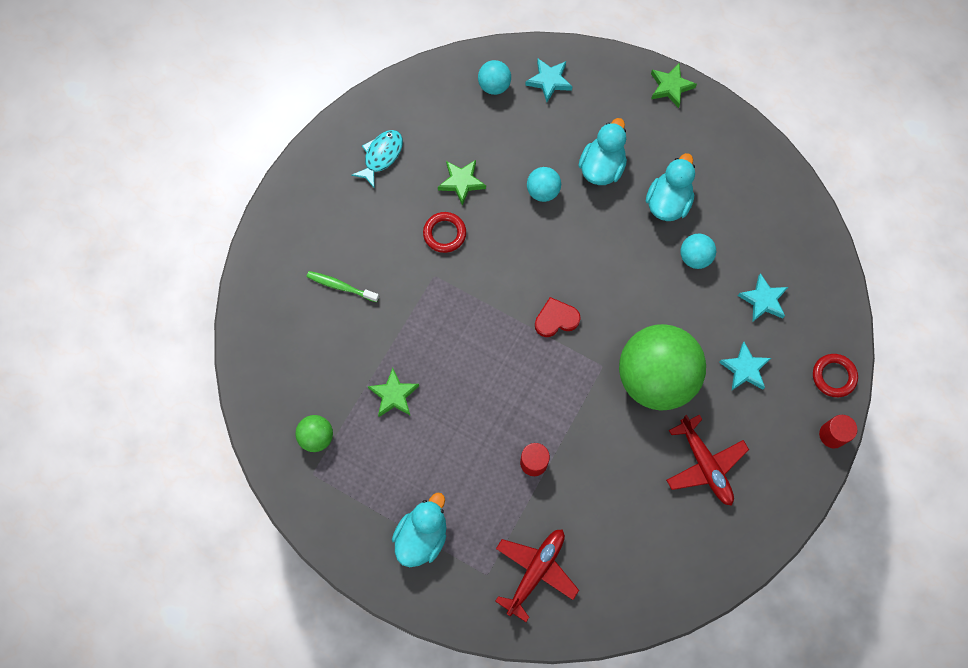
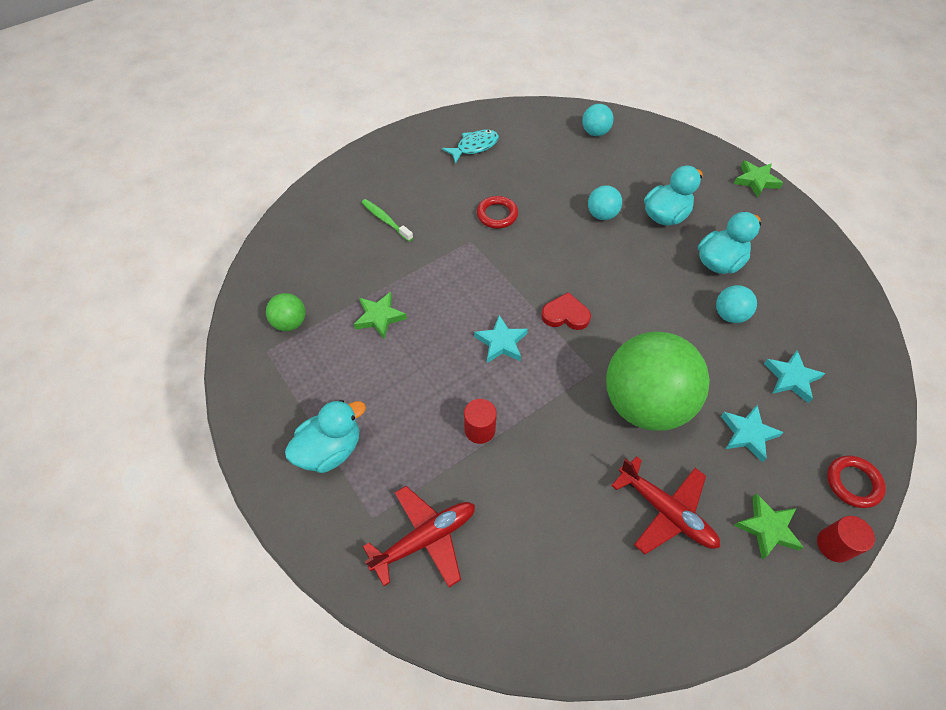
camera: 25 degrees right, 15 degrees down
(461, 182) = (532, 185): green star -> green star (767, 528)
(549, 81) = (645, 144): turquoise star -> turquoise star (501, 342)
(705, 465) = (666, 511): red plane -> red plane turned 45 degrees counterclockwise

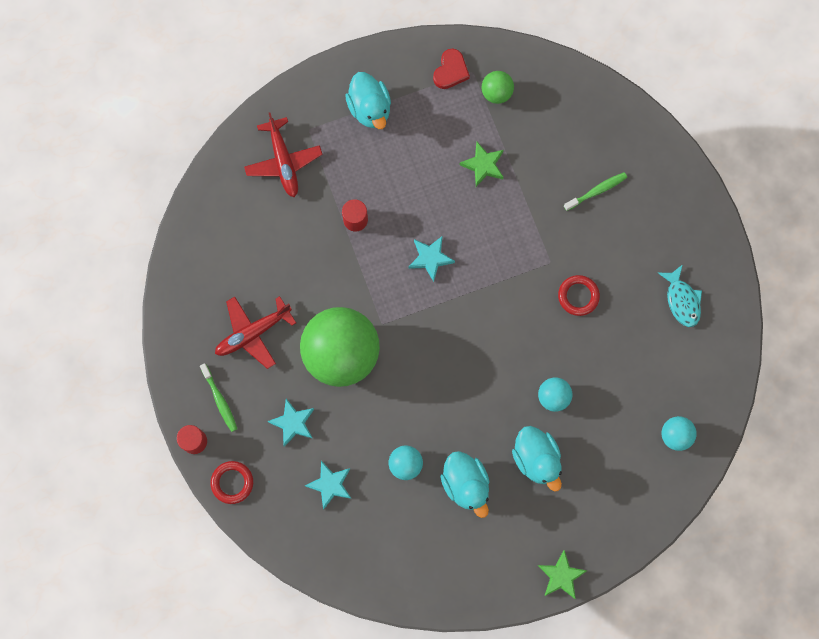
camera: 105 degrees right, 20 degrees up
(565, 315) = (444, 321): red heart -> red heart (450, 71)
(767, 528) = (220, 400): green star -> green toothbrush

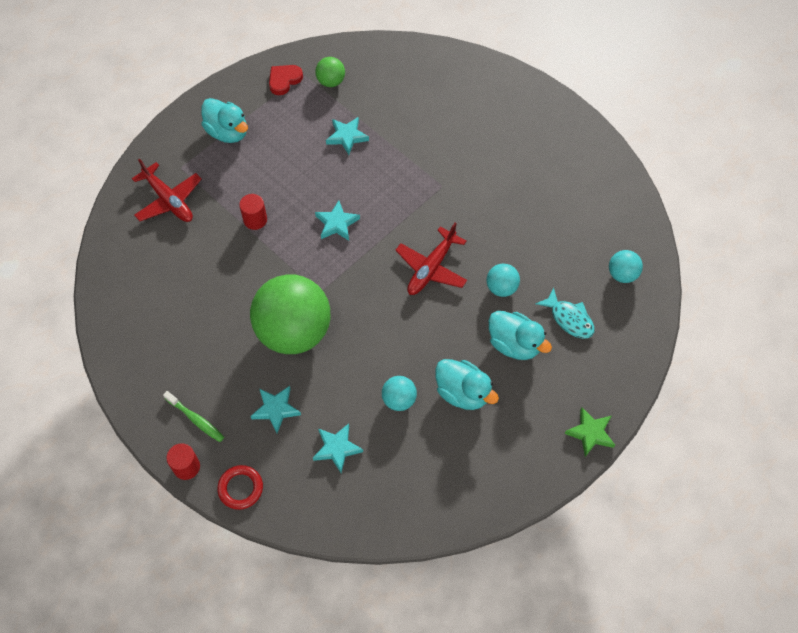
camera: 25 degrees left, 15 degrees down
(253, 333) = (202, 348): red plane -> red plane (431, 268)
(450, 71) = (284, 80): red heart -> red heart turned 135 degrees counterclockwise
(483, 165) = (347, 137): green star -> turquoise star
(578, 296) = (479, 202): red ring -> none
(597, 191) = (452, 119): green toothbrush -> none
(682, 300) = (567, 171): turquoise fish -> turquoise fish (569, 319)

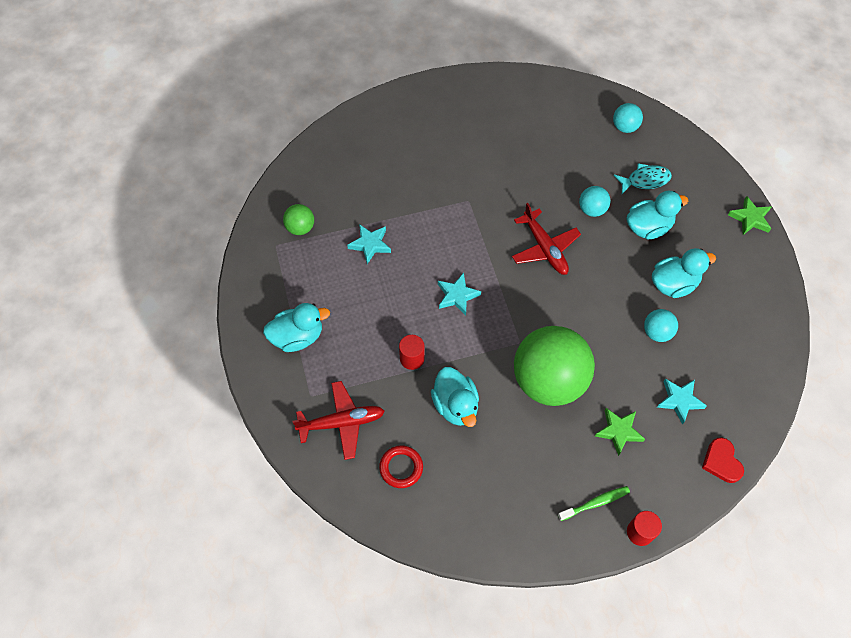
camera: 60 degrees left, 0 degrees up
(229, 272) = (455, 405): none -> turquoise duck
(240, 488) = (682, 495): red ring -> red ring (401, 468)
(276, 409) = (618, 431): turquoise star -> green star
(284, 80) = (271, 263): red heart -> red heart (721, 462)

